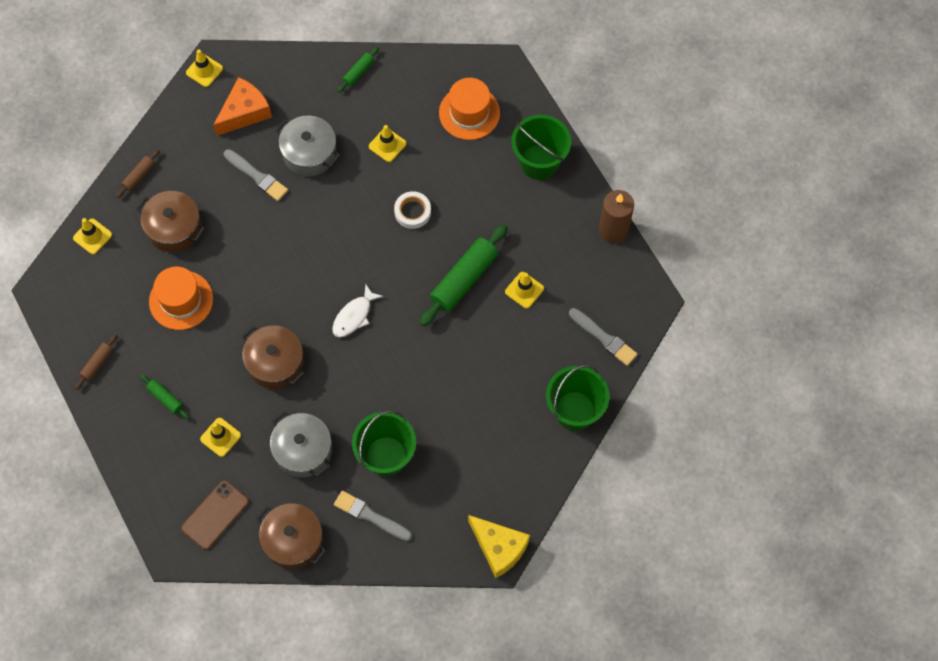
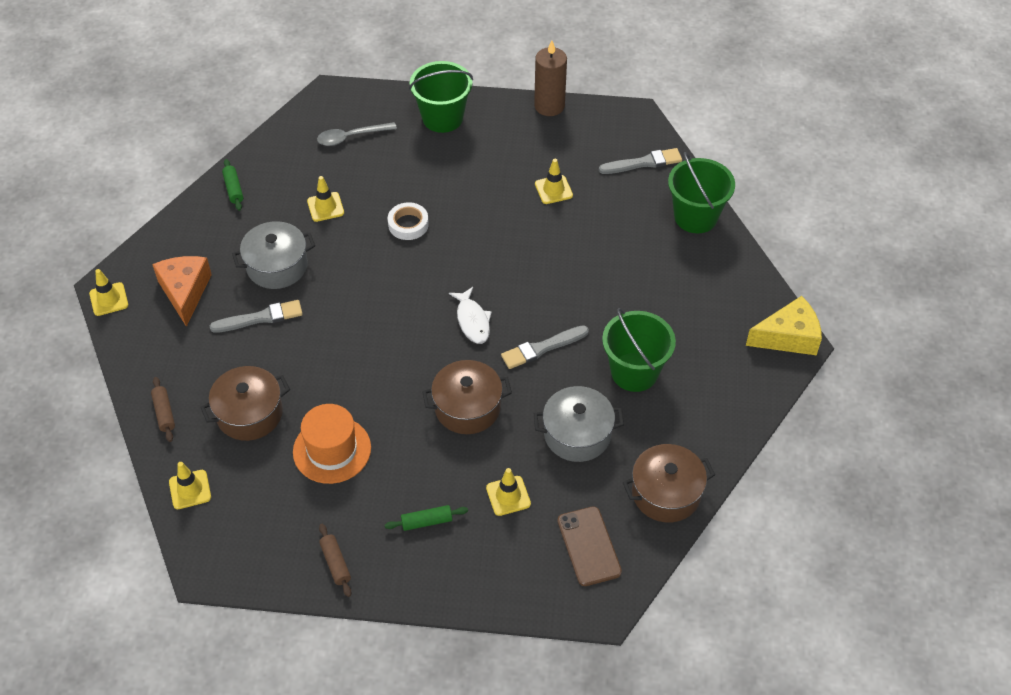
camera: 55 degrees left, 15 degrees down
(370, 516) = (686, 417): grey brush -> grey brush (542, 348)
(463, 279) = (506, 224): green rolling pin -> none
(469, 113) = (351, 137): orange hat -> grey spoon

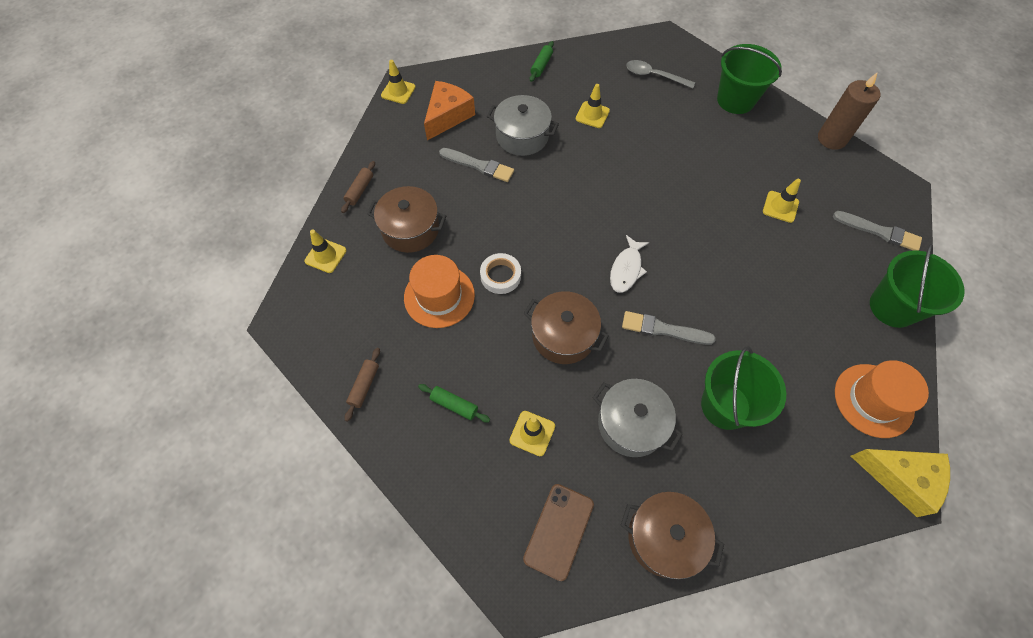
camera: 40 degrees right, 10 degrees up
(408, 224) = (641, 163): white tape -> white tape (500, 276)
(732, 295) = (873, 400): none -> orange hat

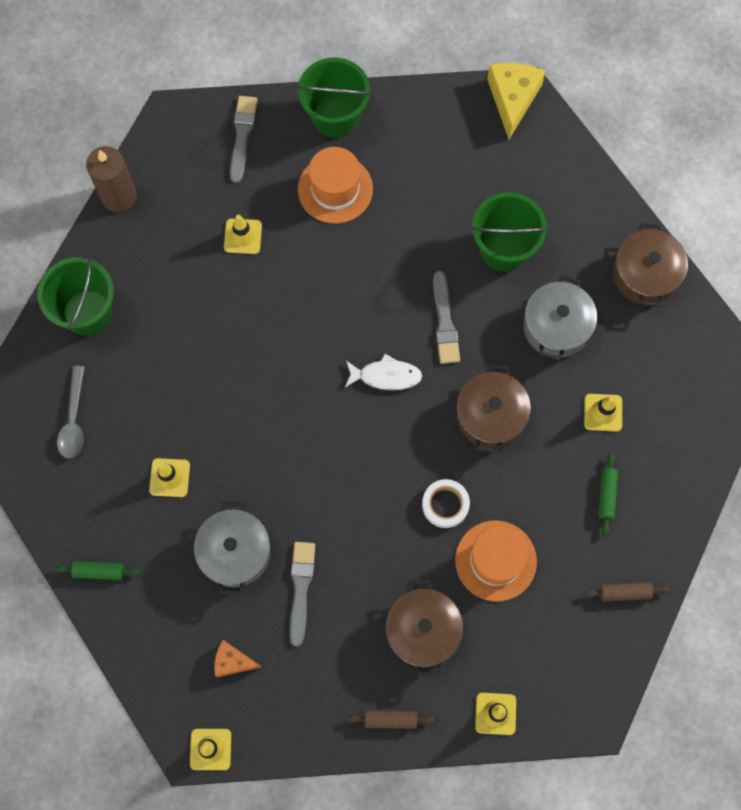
camera: 110 degrees left, 10 degrees up
(448, 116) = (233, 661): orange cheese -> orange cheese, size x0.58
(559, 531) = (678, 361): brown phone -> none
(873, 400) = (446, 125): orange hat -> orange hat (335, 189)

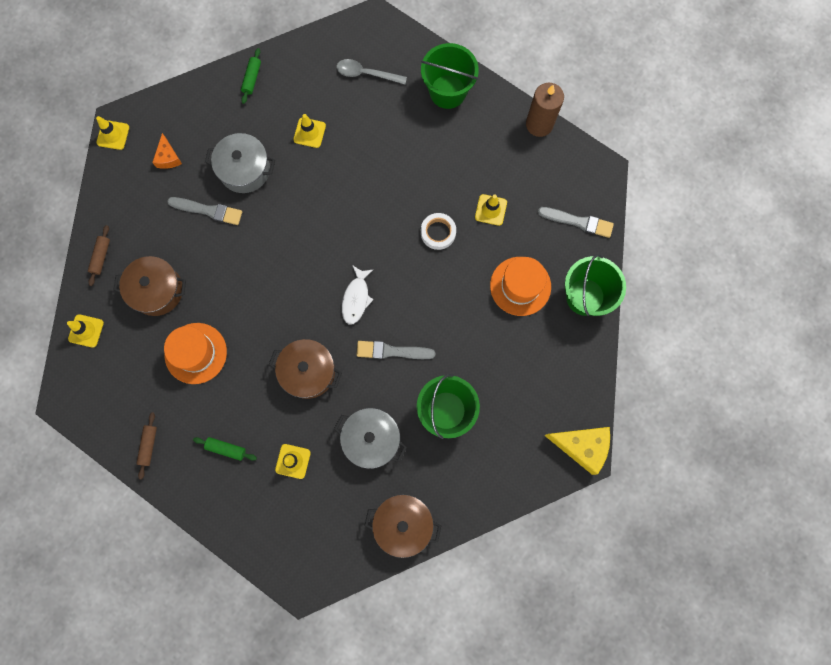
camera: 100 degrees right, 5 degrees up
(233, 661) = (168, 157): orange cheese -> orange cheese turned 150 degrees clockwise
(445, 504) = (246, 324): white tape -> white tape (438, 232)

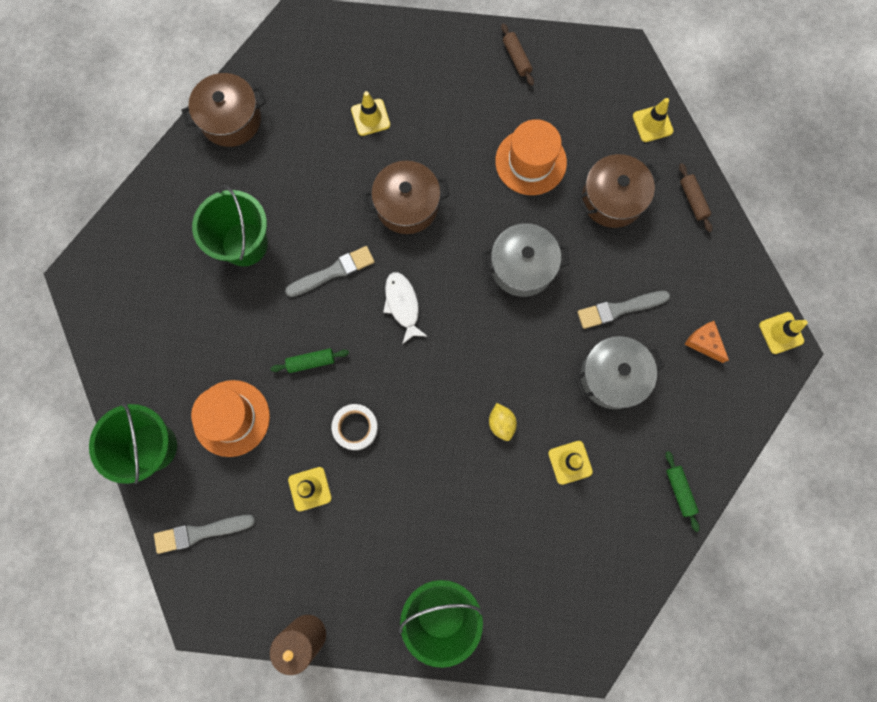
camera: 150 degrees right, 0 degrees up
(226, 449) = (441, 94): green rolling pin -> green rolling pin (311, 362)
(338, 181) = (501, 423): none -> yellow lemon
(366, 74) = (551, 578): grey spoon -> none
(371, 439) = (305, 177): grey pot -> grey pot (522, 266)
(582, 446) = (85, 285): yellow cheese -> none

